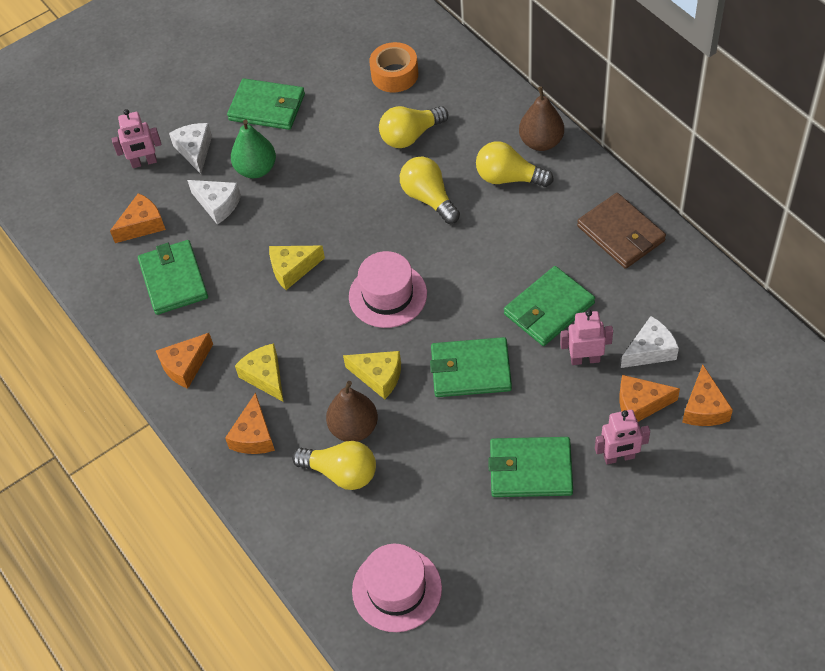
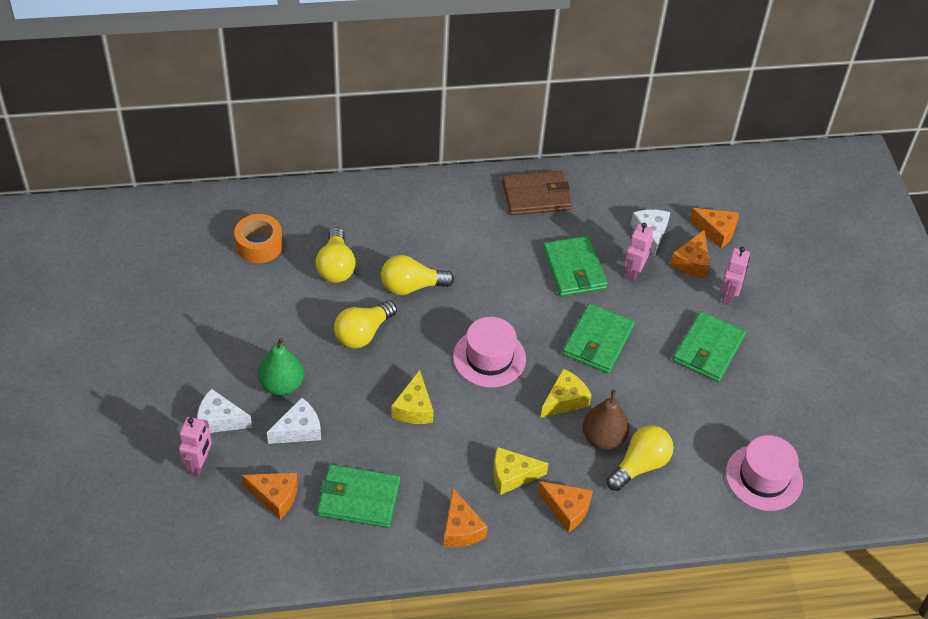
camera: 70 degrees left, 5 degrees down
(142, 225) = (275, 497): orange cheese -> orange cheese turned 120 degrees clockwise
(267, 107) = (216, 346): green wallet -> none
(508, 178) = (431, 230): yellow light bulb -> yellow light bulb (363, 333)
(541, 142) = (412, 194): brown pear -> none

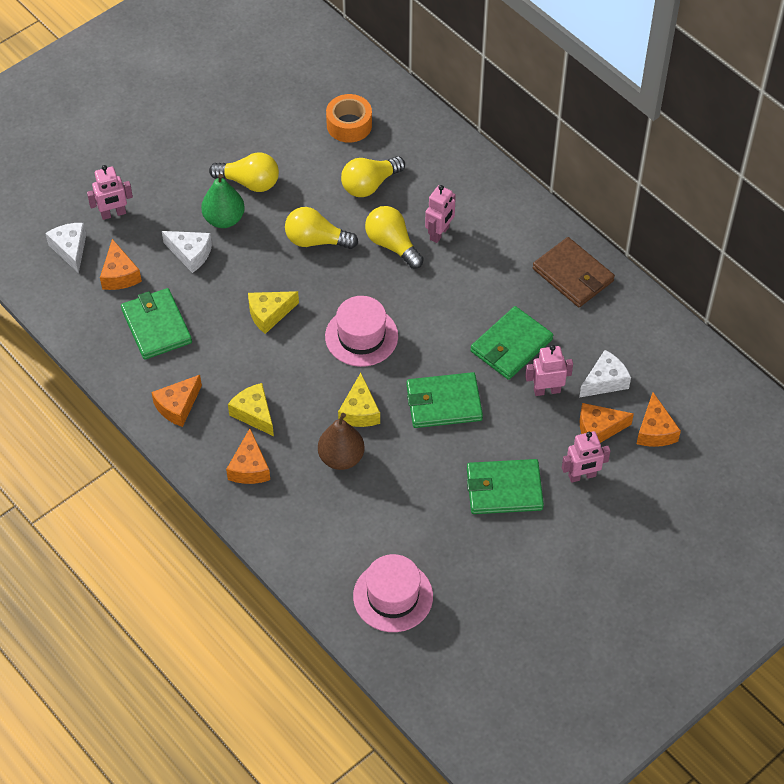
camera: 60 degrees right, 5 degrees up
(219, 420) = (162, 202): white cheese -> white cheese (70, 249)
(426, 251) = (439, 233): none -> pink robot
(565, 400) = (359, 411): yellow cheese -> yellow cheese turned 75 degrees clockwise
(640, 465) = (333, 498): yellow light bulb -> yellow light bulb (250, 182)

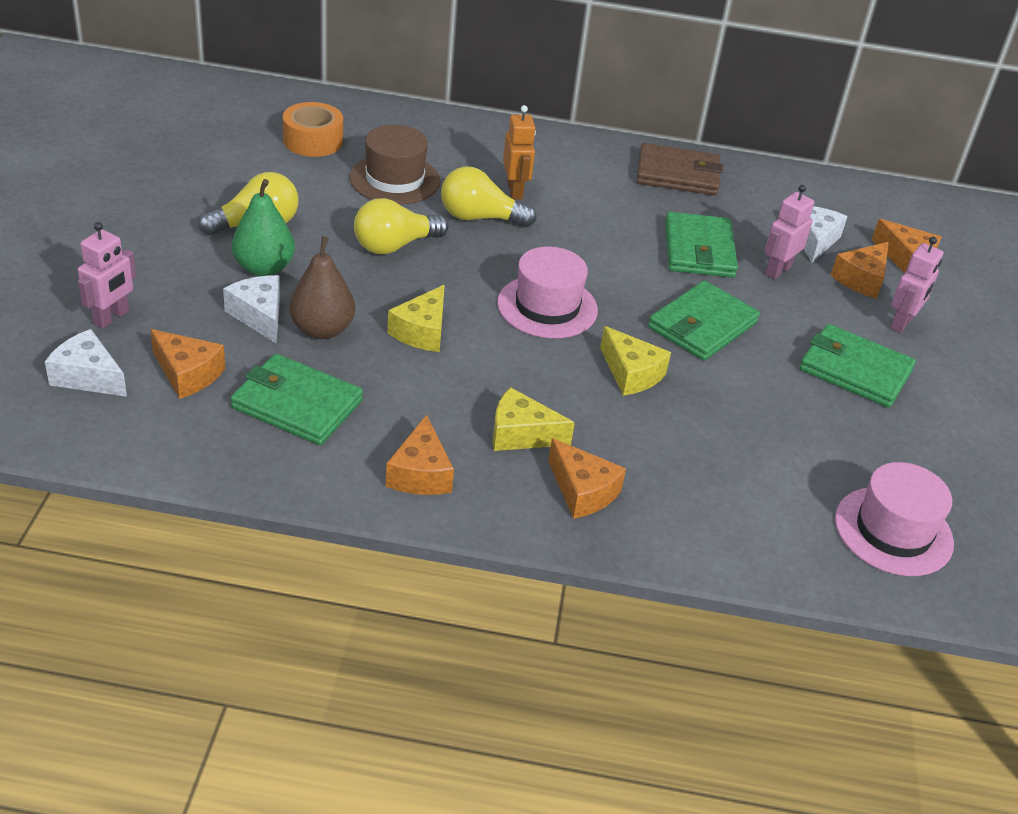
camera: 45 degrees left, 15 degrees down
(190, 254) = (259, 316): white cheese -> white cheese turned 105 degrees counterclockwise
(341, 458) = (668, 427): brown pear -> brown pear (322, 330)
(369, 185) = (395, 179): yellow light bulb -> brown hat
(439, 233) = (515, 191): pink robot -> orange robot
(504, 489) = (855, 370): green wallet -> green wallet turned 75 degrees clockwise

